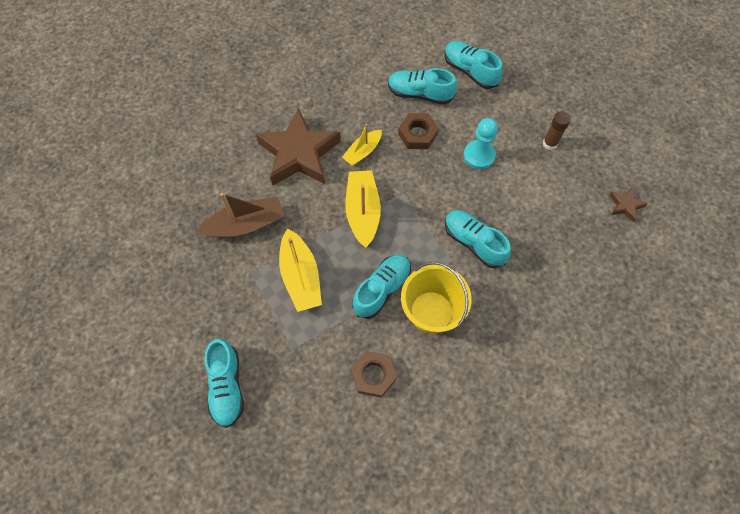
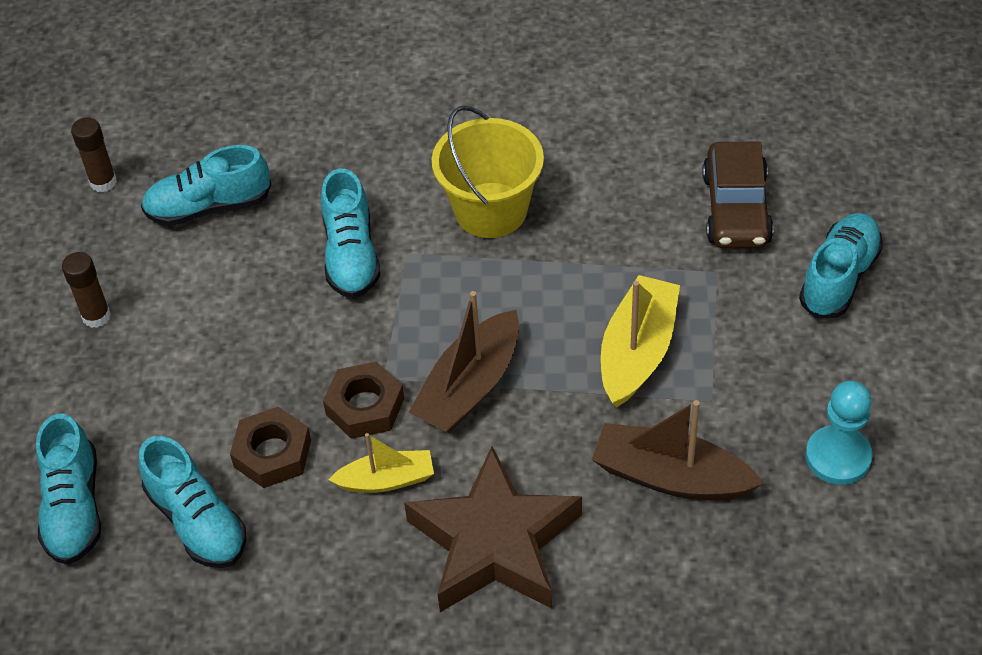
camera: 140 degrees left, 15 degrees down
(306, 398) = (736, 209): none -> brown car
(363, 212) = (470, 386): yellow boat -> brown boat
(373, 375) = (629, 187): brown nut -> brown nut (365, 406)
(382, 289) = (533, 271): turquoise shoe -> turquoise shoe (209, 207)
(479, 155) = (216, 363): turquoise pawn -> turquoise pawn (838, 457)
(625, 206) = (103, 182): brown star -> brown glue stick

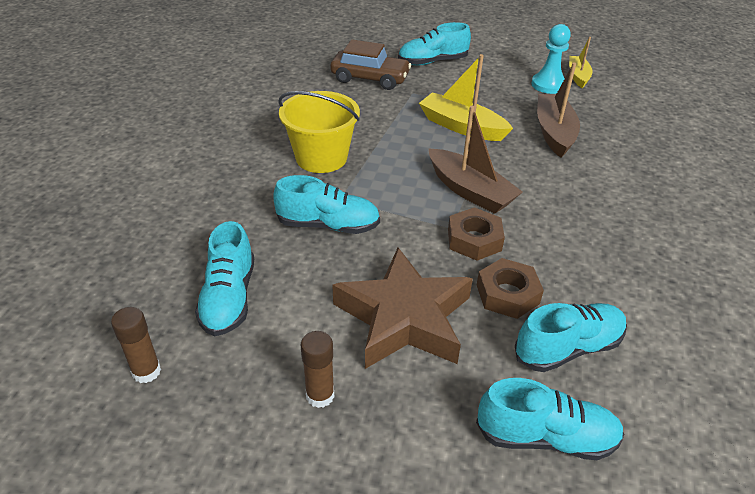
camera: 80 degrees left, 10 degrees down
(386, 480) = (541, 239): yellow boat -> yellow boat (578, 76)
(494, 542) = (596, 202): brown star -> brown star (404, 318)
(671, 477) = (554, 133): brown boat -> brown boat turned 150 degrees clockwise
(839, 277) = (432, 62): turquoise shoe -> turquoise shoe turned 60 degrees counterclockwise

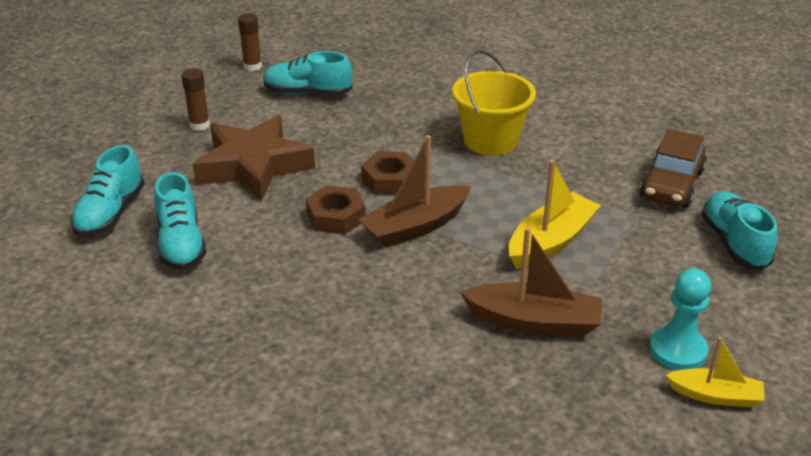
camera: 100 degrees right, 5 degrees down
(328, 225) = (381, 138): turquoise shoe -> none
(507, 294) = (256, 223): brown nut -> brown nut (390, 180)

